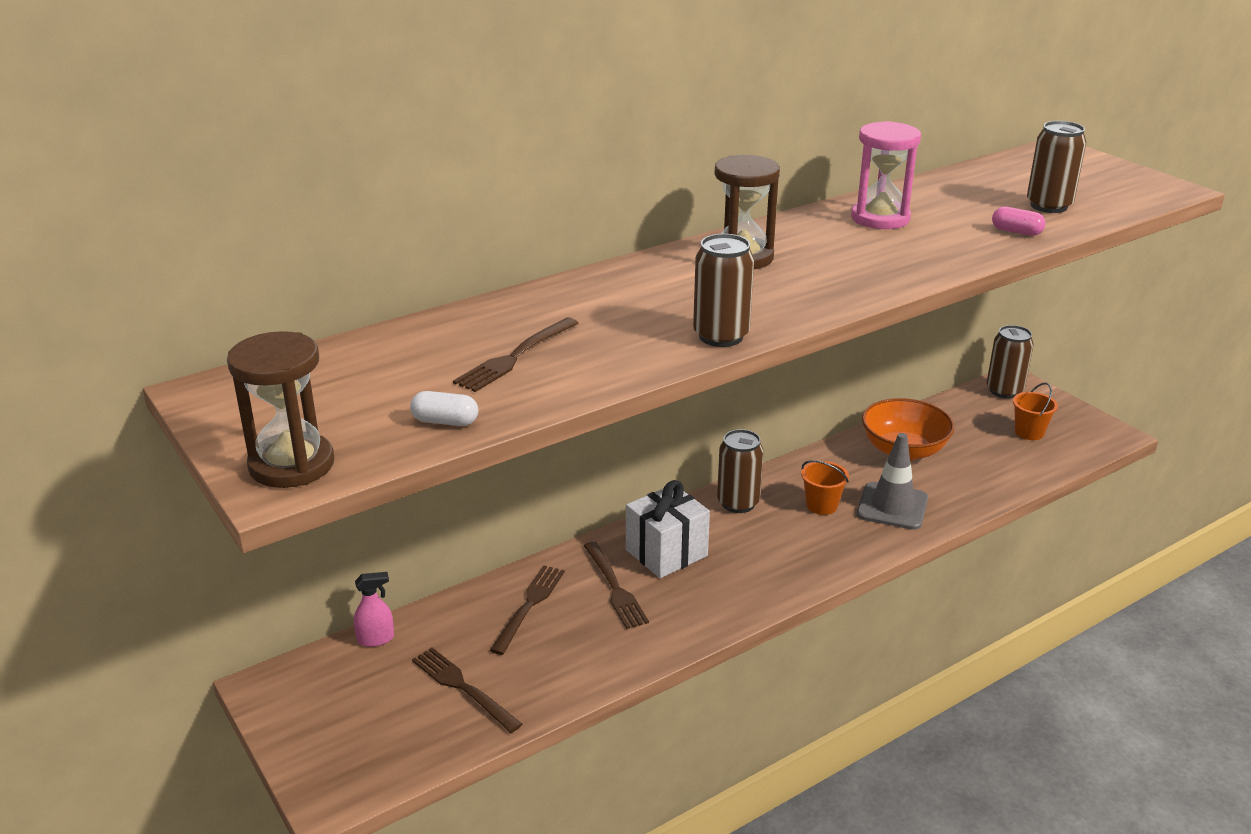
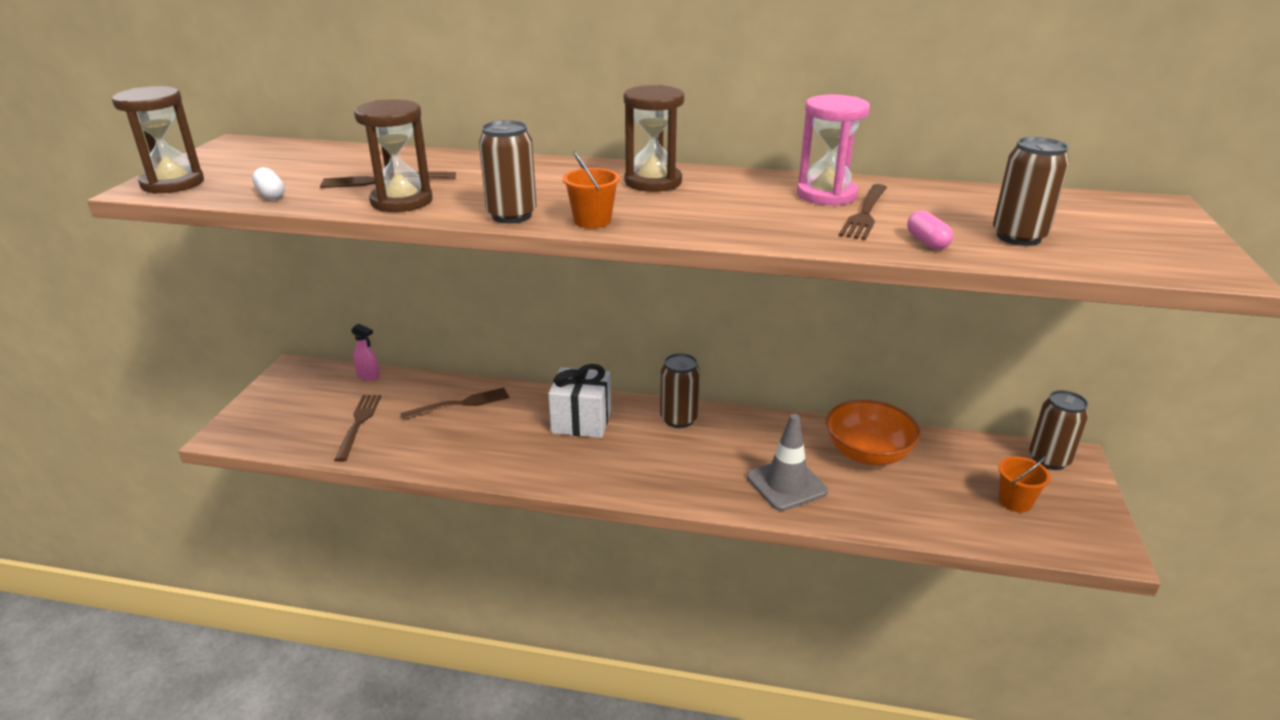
camera: 45 degrees right, 0 degrees up
(594, 367) = (401, 201): none -> brown hourglass
(615, 588) = (518, 423): brown fork -> brown fork (865, 214)
(821, 505) = (733, 453): orange bucket -> orange bucket (592, 221)

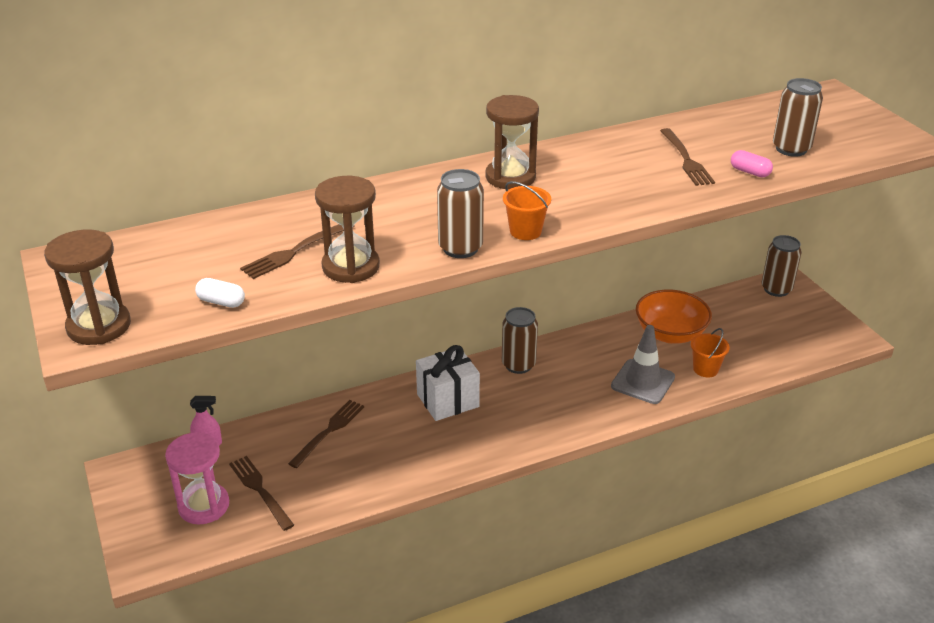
camera: 35 degrees left, 5 degrees up
(826, 195) = (641, 149): pink hourglass -> pink hourglass (204, 506)
(1015, 501) = (783, 329): orange bucket -> orange bucket (705, 369)

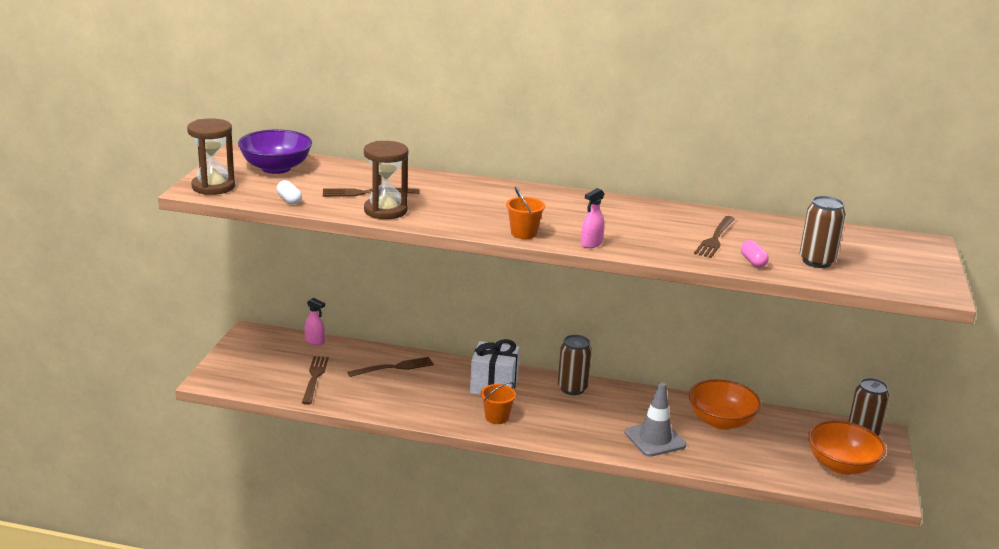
camera: 35 degrees right, 10 degrees down
(139, 262) = (276, 168): none -> purple bowl
(204, 506) = (274, 370): pink hourglass -> none
(460, 248) = (466, 226): brown can -> none
(510, 177) = (565, 205): brown hourglass -> none
(601, 215) = (591, 244): none -> pink spray bottle
(705, 369) = (719, 454): orange bucket -> orange bucket (497, 417)
(796, 329) = (841, 465): none -> orange bowl

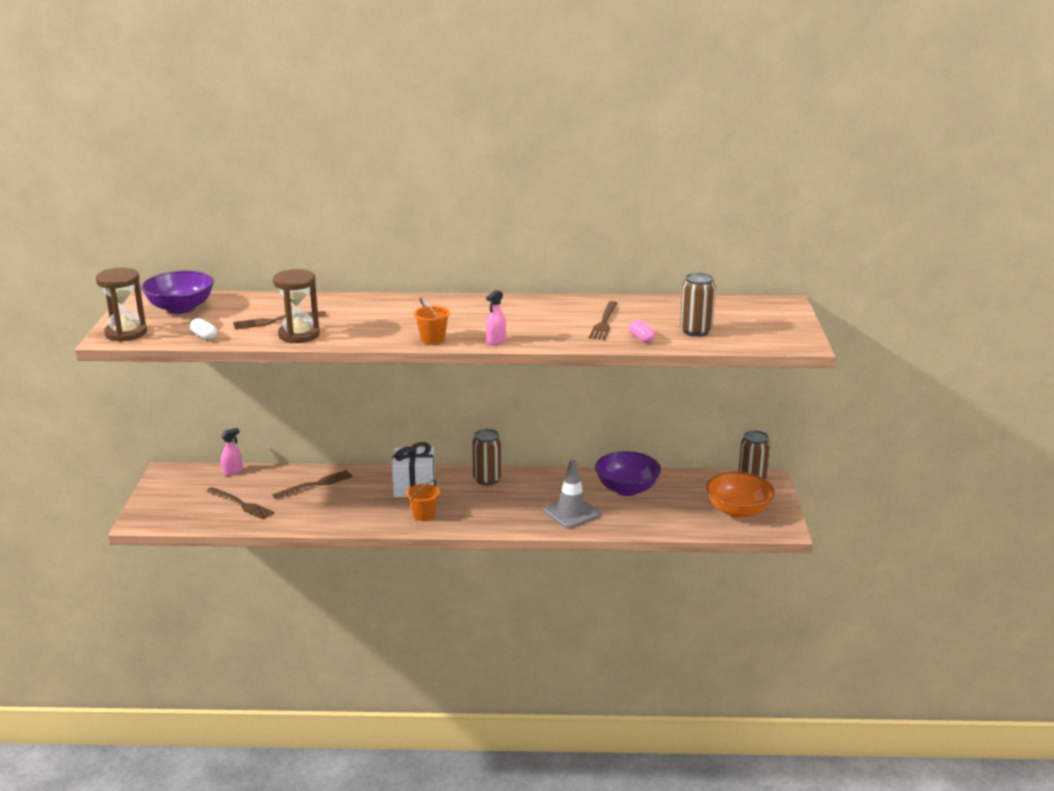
camera: 10 degrees left, 0 degrees up
(314, 377) = (242, 504): brown fork -> brown fork turned 135 degrees clockwise
(315, 341) = (232, 471): pink spray bottle -> pink spray bottle turned 60 degrees counterclockwise
(721, 421) = (627, 489): orange bowl -> purple bowl

